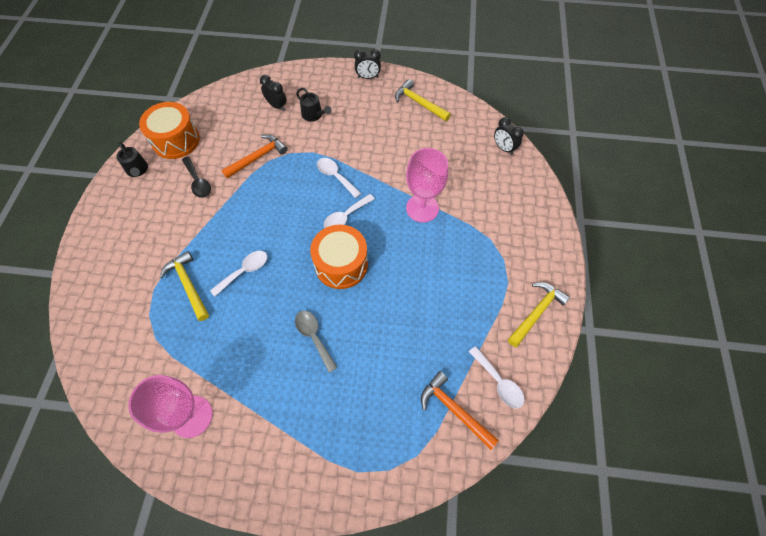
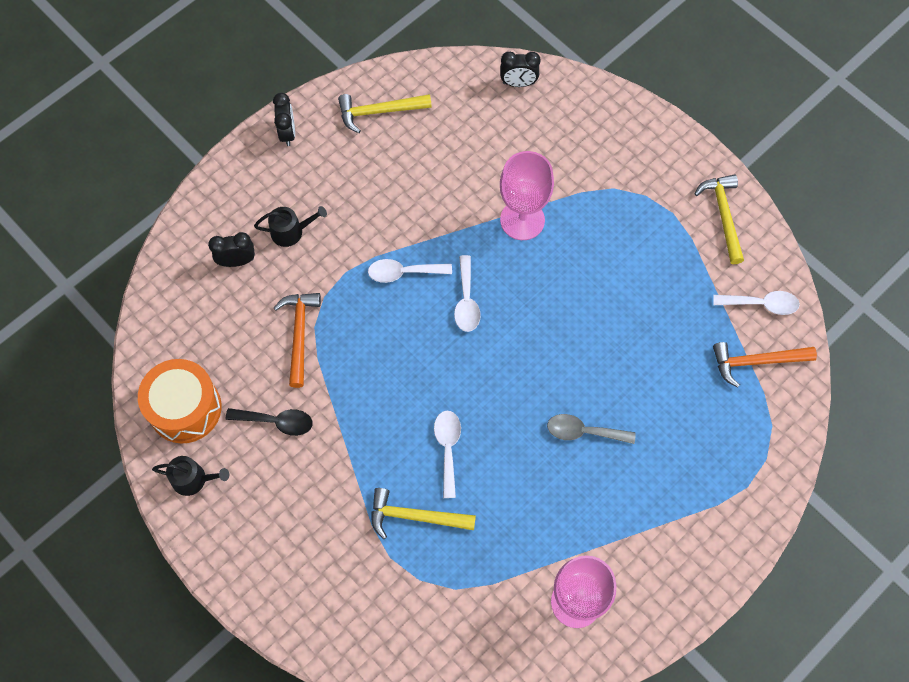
camera: 50 degrees left, 5 degrees up
(341, 264) = (522, 347): orange drum -> none
(368, 77) = (287, 133): black clock -> black clock turned 45 degrees counterclockwise

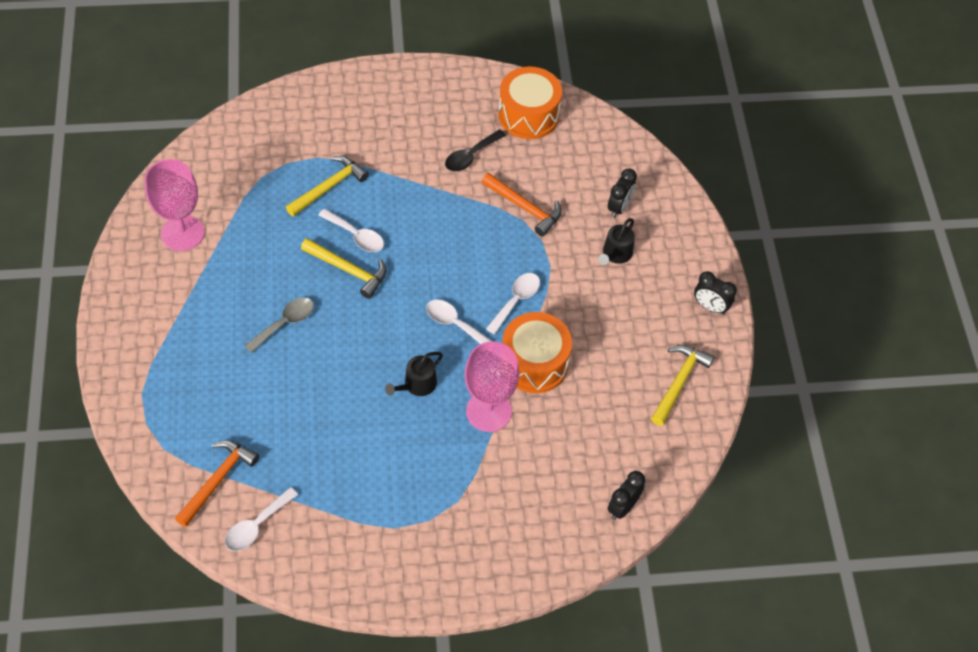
camera: 125 degrees right, 10 degrees down
(193, 479) = (473, 92): black watering can -> black watering can (417, 385)
(451, 219) = (534, 363): none -> orange drum
(723, 215) = (356, 565): yellow hammer -> yellow hammer (348, 270)

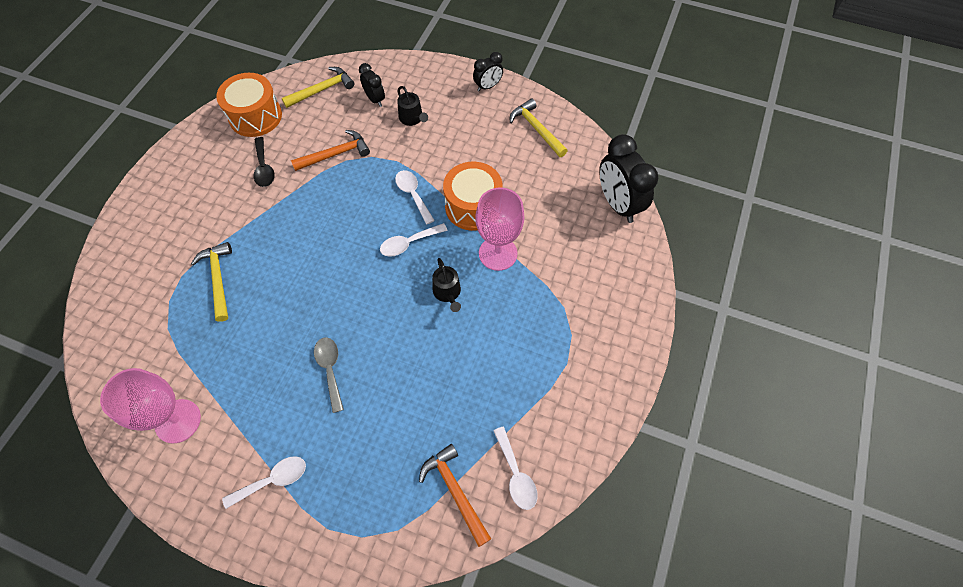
camera: 60 degrees left, 5 degrees up
(348, 270) = (310, 298): yellow hammer -> yellow hammer (322, 90)
(356, 236) = (281, 278): white spoon -> white spoon (273, 480)
(623, 507) = (617, 204): black clock -> black clock, size x1.86

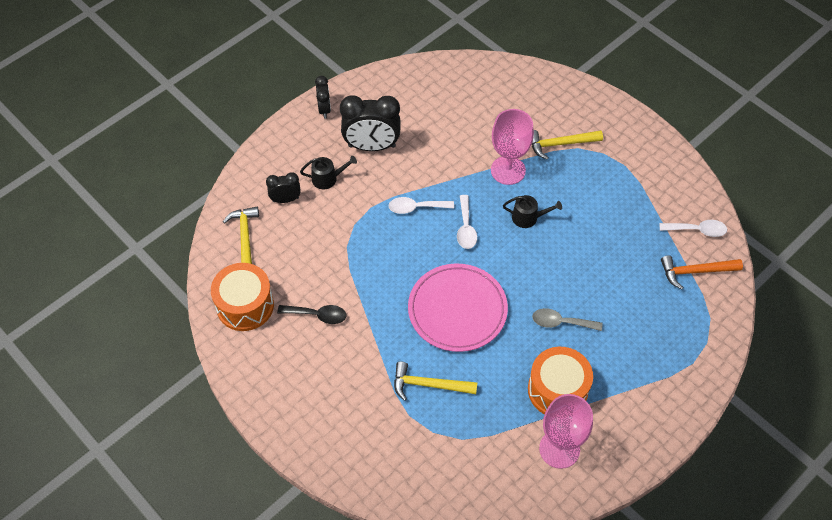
camera: 65 degrees left, 5 degrees down
(273, 480) = (640, 390): white spoon -> none
(310, 271) = (457, 310): none -> pink plate
(336, 154) = (335, 251): orange hammer -> none
(473, 206) = (452, 169): orange drum -> orange drum (557, 390)
(536, 129) = (395, 94): yellow hammer -> yellow hammer (560, 144)
(617, 204) = (502, 75): black clock -> black clock (372, 146)

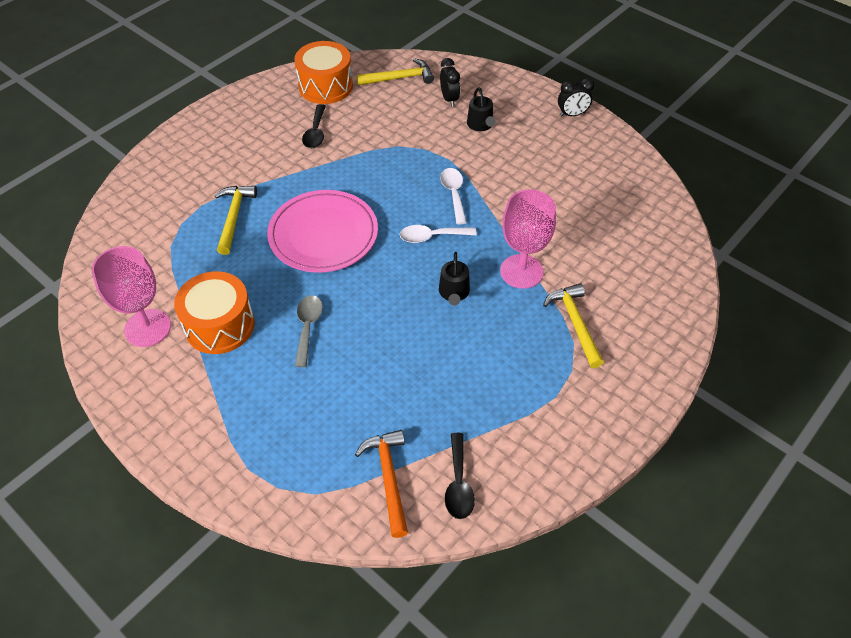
camera: 85 degrees right, 5 degrees down
(372, 146) = (530, 154): black clock -> none
(697, 230) = (458, 484): white spoon -> black spoon

